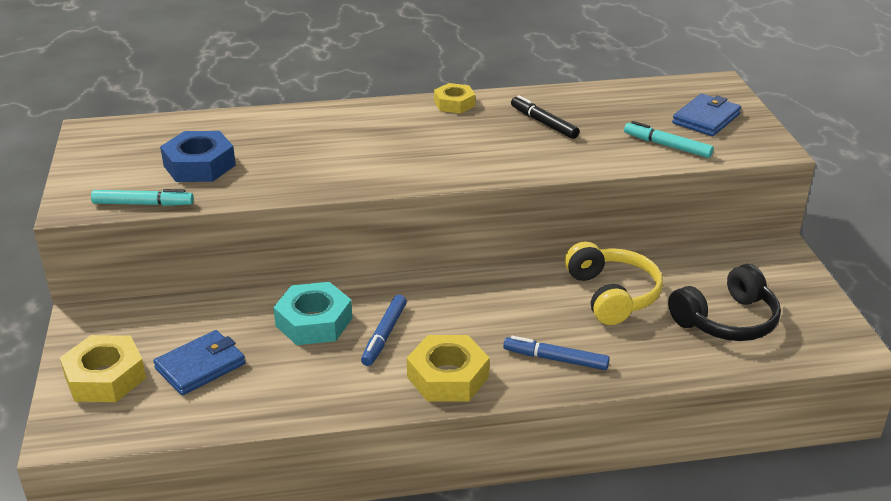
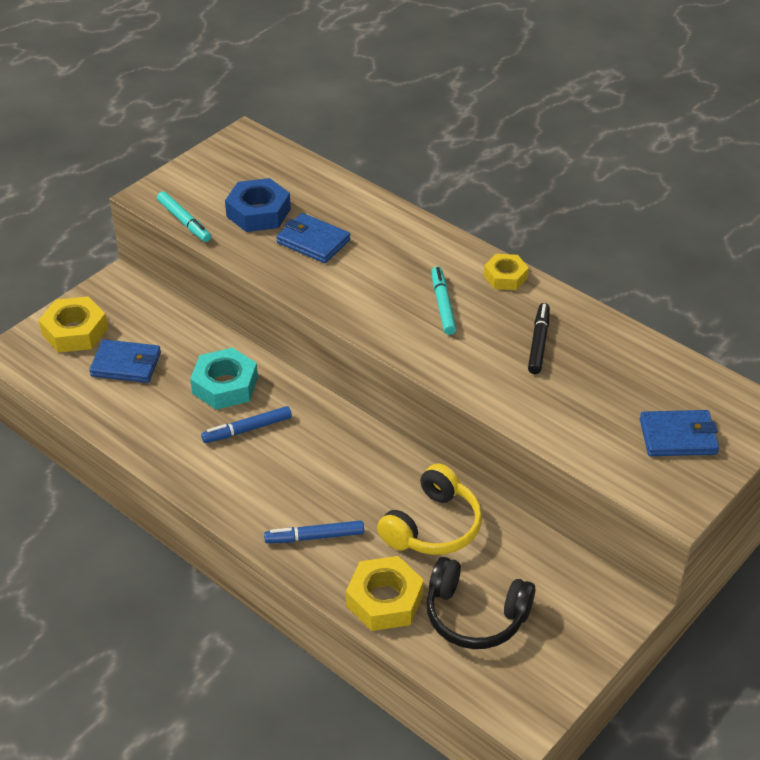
camera: 50 degrees right, 10 degrees up
(280, 158) = (313, 241): none -> blue wallet
(448, 377) = (235, 490): yellow nut -> yellow nut (385, 600)
(555, 359) = (314, 537): blue marker -> blue marker turned 75 degrees counterclockwise
(667, 146) = (594, 435): turquoise marker -> turquoise marker (443, 305)

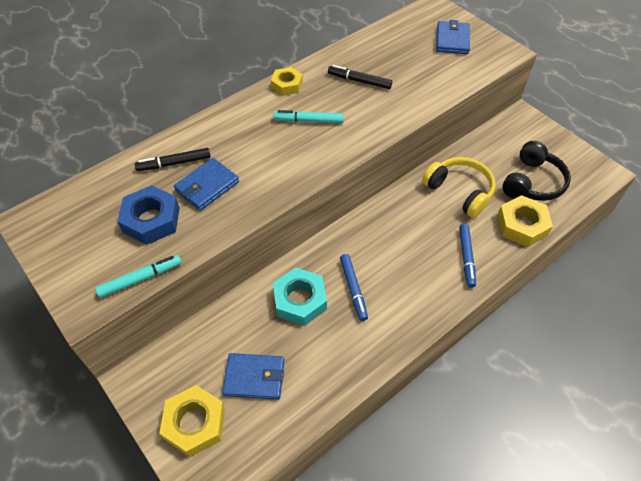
camera: 80 degrees left, 10 degrees up
(126, 364) = (254, 377): blue wallet -> blue wallet turned 75 degrees clockwise
(342, 211) = (174, 163): none -> black marker

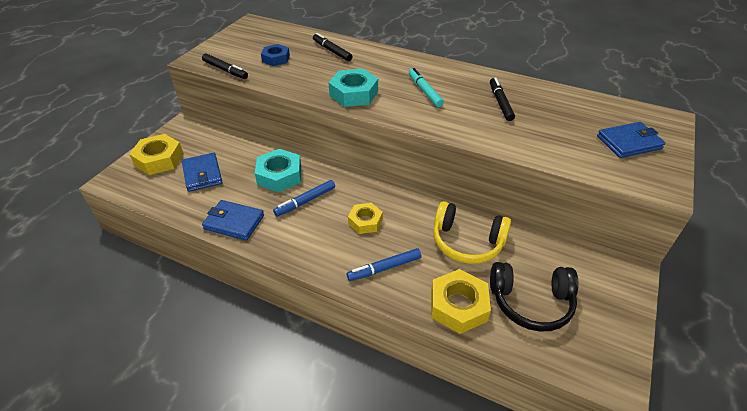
camera: 65 degrees right, 10 degrees down
(140, 279) = (225, 70): turquoise marker -> black marker
(151, 220) = (276, 59): blue nut -> blue nut, size x0.65
(207, 186) = (320, 69): blue wallet -> blue wallet (234, 222)
(278, 174) = (353, 94): none -> turquoise nut
(287, 85) = (456, 70): yellow nut -> yellow nut (365, 221)
(459, 191) = (467, 242): yellow headphones -> yellow headphones turned 90 degrees clockwise

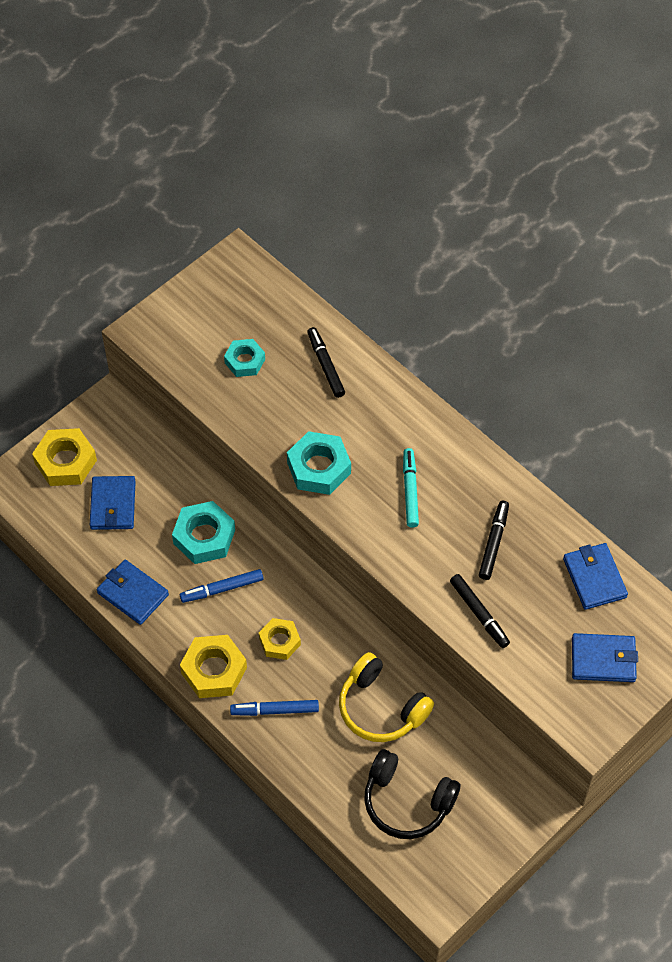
camera: 20 degrees right, 15 degrees up
(225, 70) = (173, 367): black marker -> black marker (479, 613)
(276, 59) = (244, 361): blue nut -> turquoise nut
(458, 306) = (330, 780): yellow nut -> yellow nut (214, 670)
(581, 104) = (594, 578): none -> blue wallet

